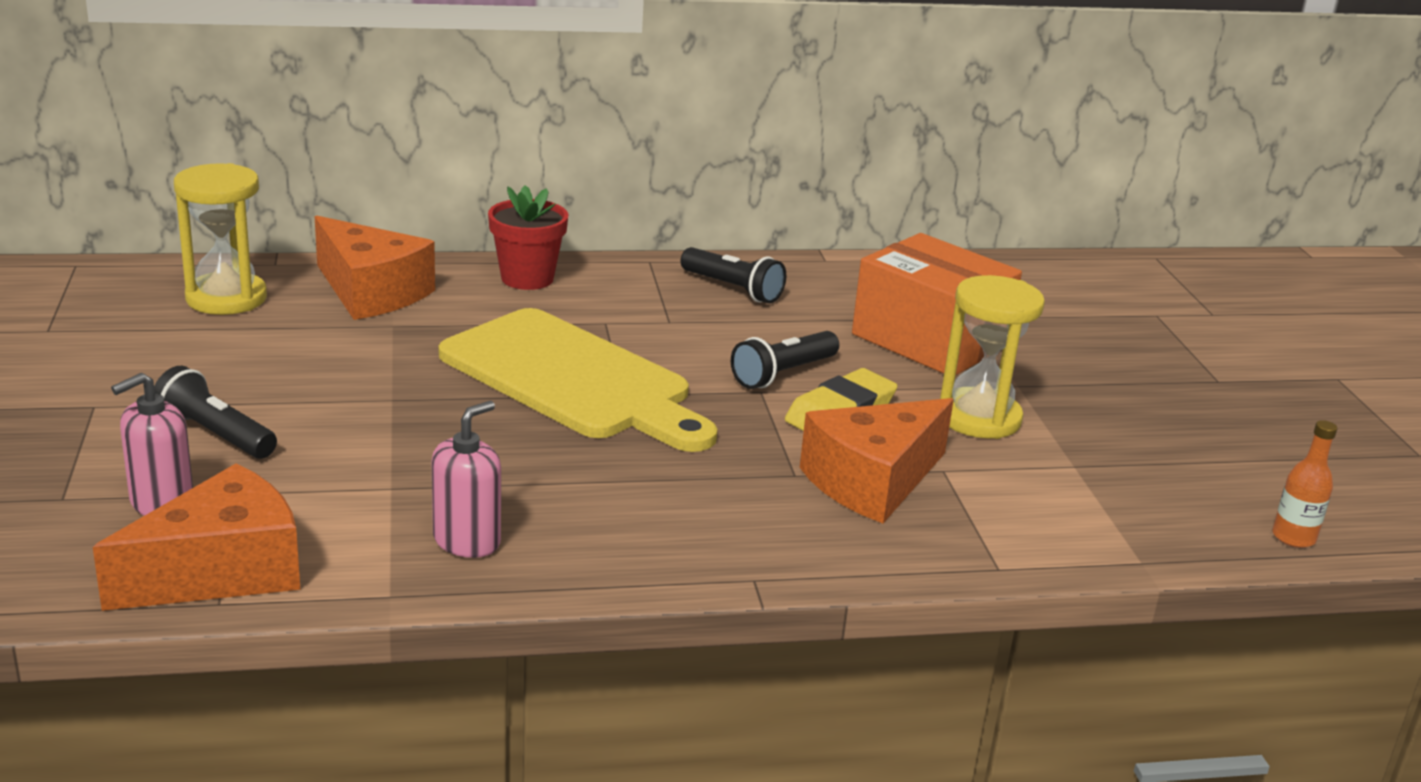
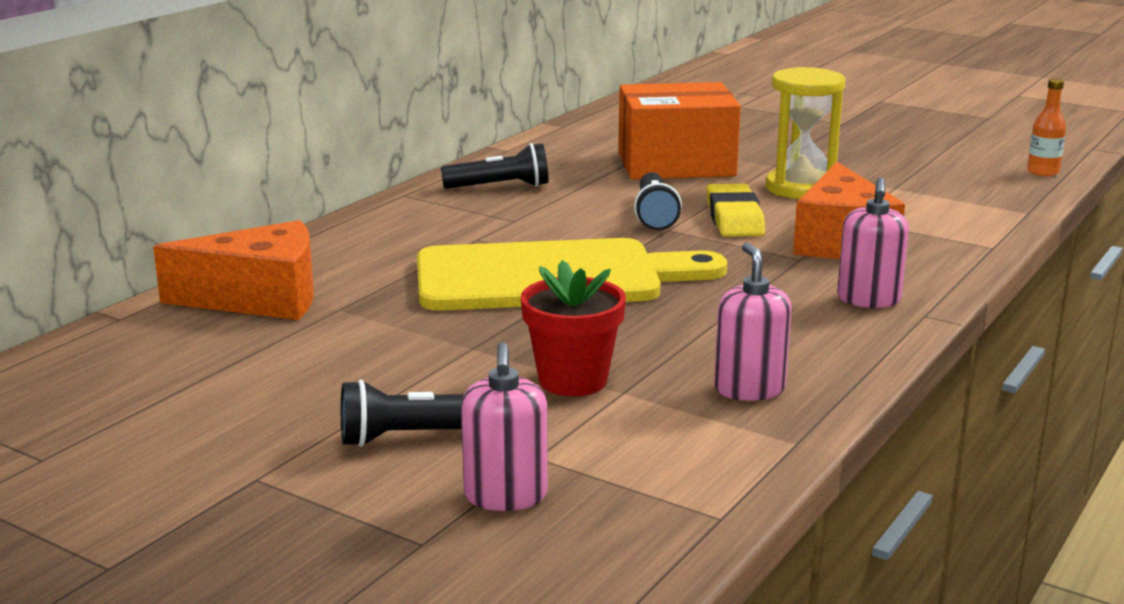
camera: 45 degrees left, 5 degrees down
(221, 571) = (667, 501): orange cheese -> none
(226, 298) = (148, 357): yellow hourglass -> none
(527, 278) = (351, 239): red flower pot -> red flower pot (573, 380)
(746, 539) = (868, 299): none -> pink soap dispenser

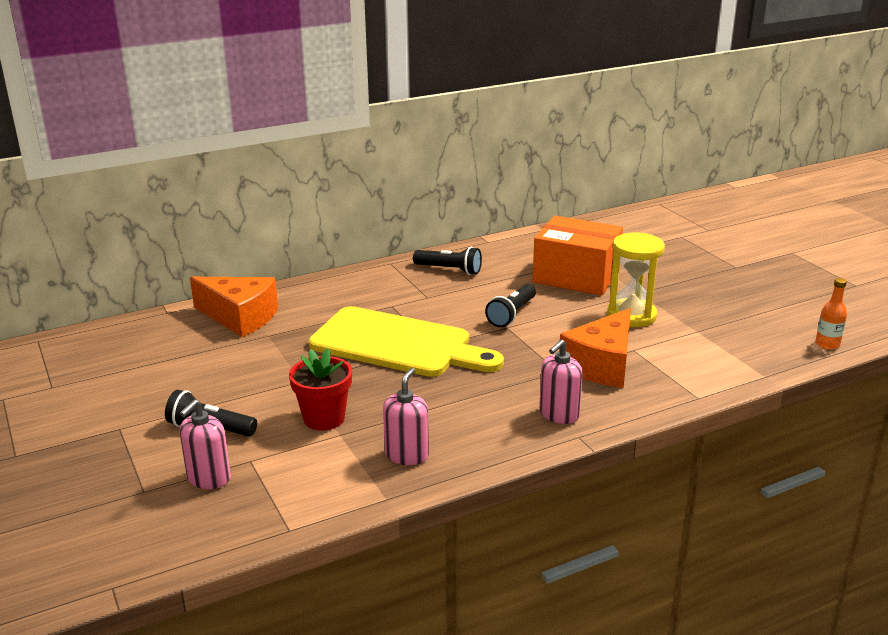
camera: 30 degrees right, 5 degrees up
(734, 218) = (557, 329): yellow eraser -> none

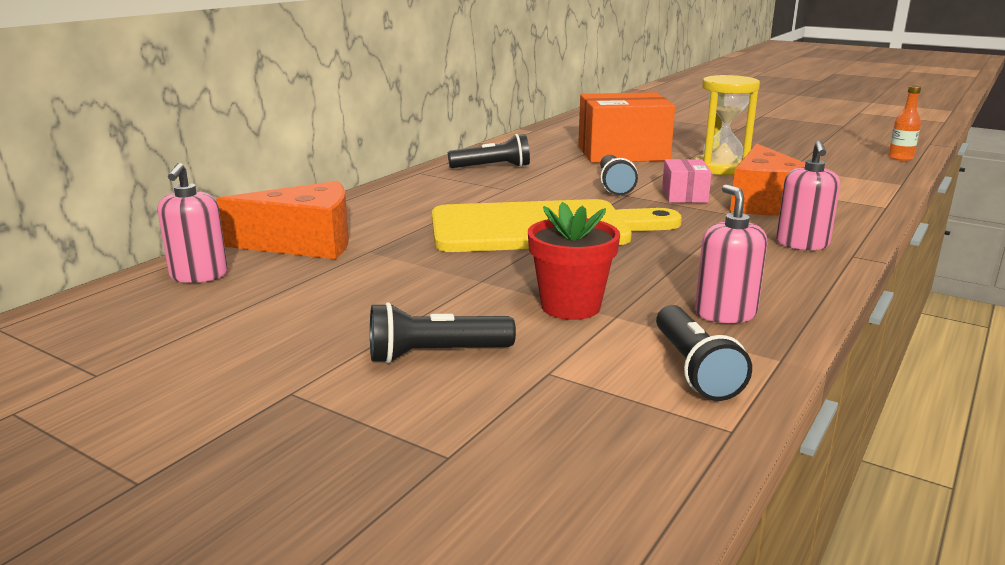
camera: 30 degrees left, 5 degrees down
(208, 478) = (524, 409): pink soap dispenser -> pink soap dispenser (199, 275)
(327, 486) = (694, 369): none -> black flashlight
(550, 339) = (684, 195): none -> pink box

